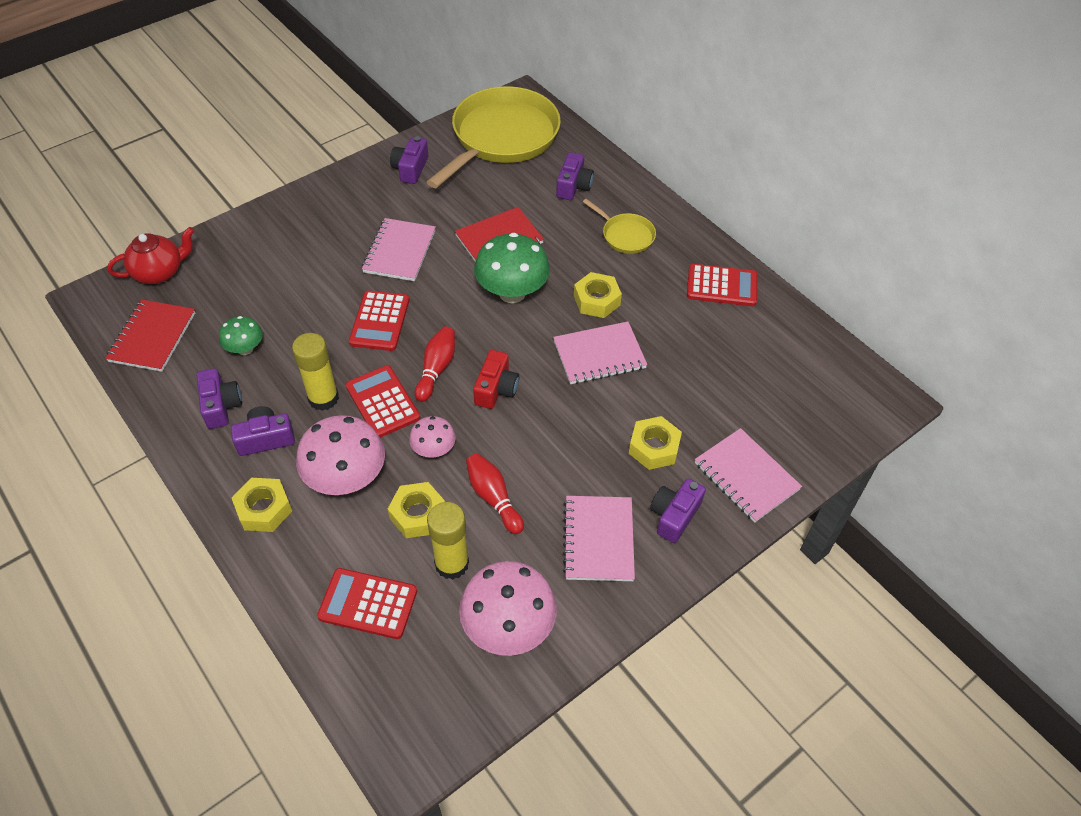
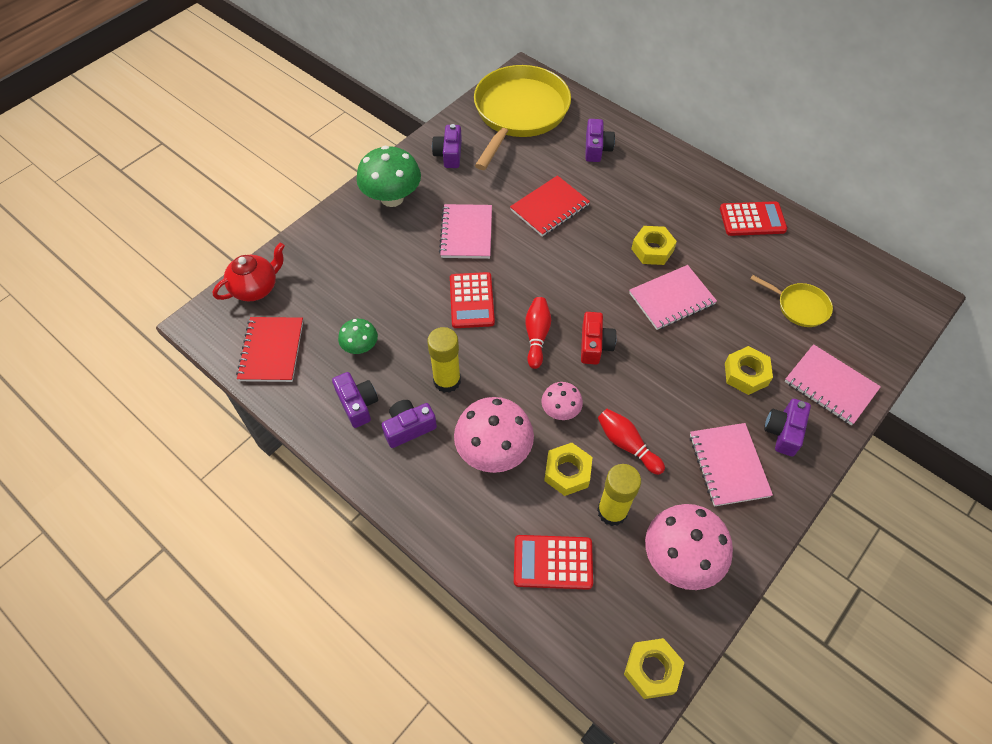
camera: 10 degrees left, 5 degrees up
(264, 509) = (430, 493): yellow nut -> yellow nut (652, 670)
(382, 402) = (500, 375): red calculator -> none
(512, 293) = (578, 255): green mushroom -> green mushroom (392, 198)
(625, 235) = (656, 187): yellow pan -> yellow pan (799, 306)

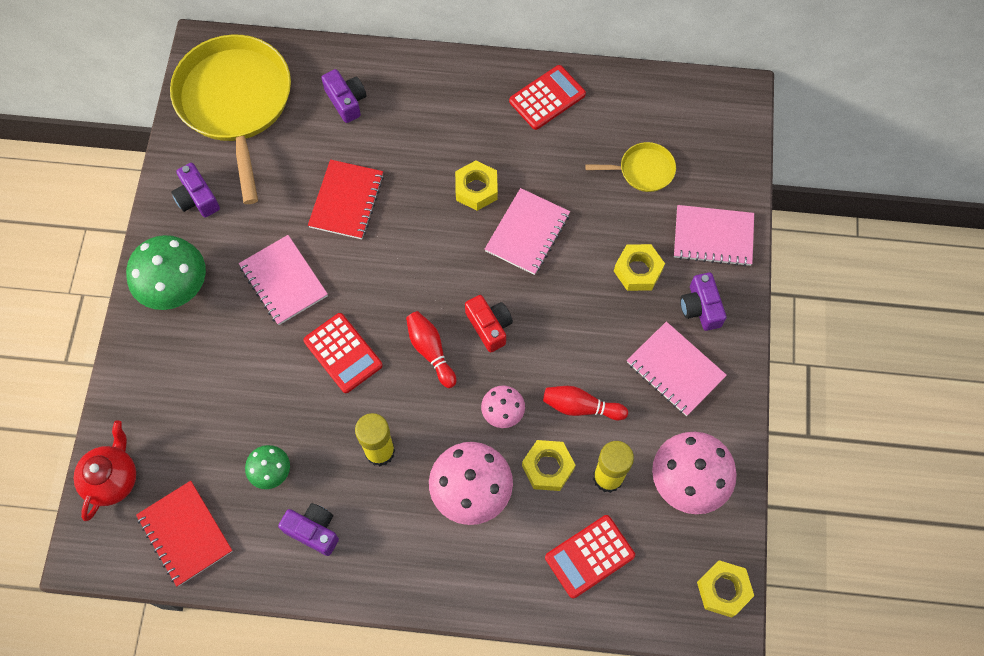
camera: 35 degrees left, 10 degrees up
(409, 428) = (378, 521): purple camera -> none

